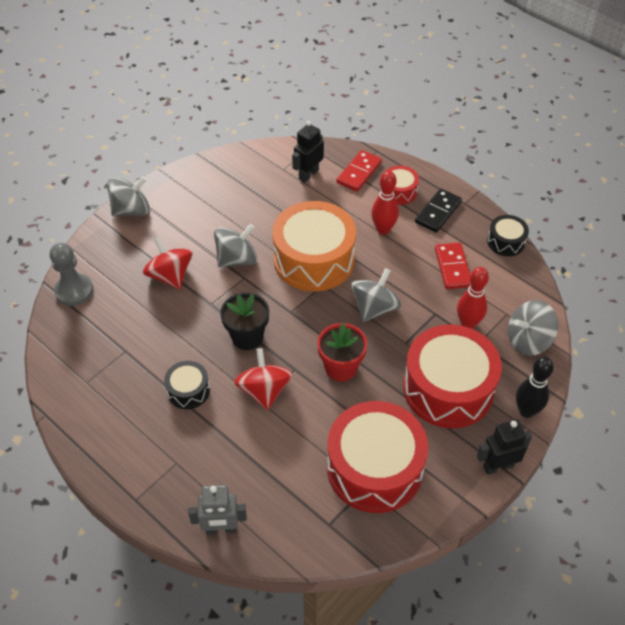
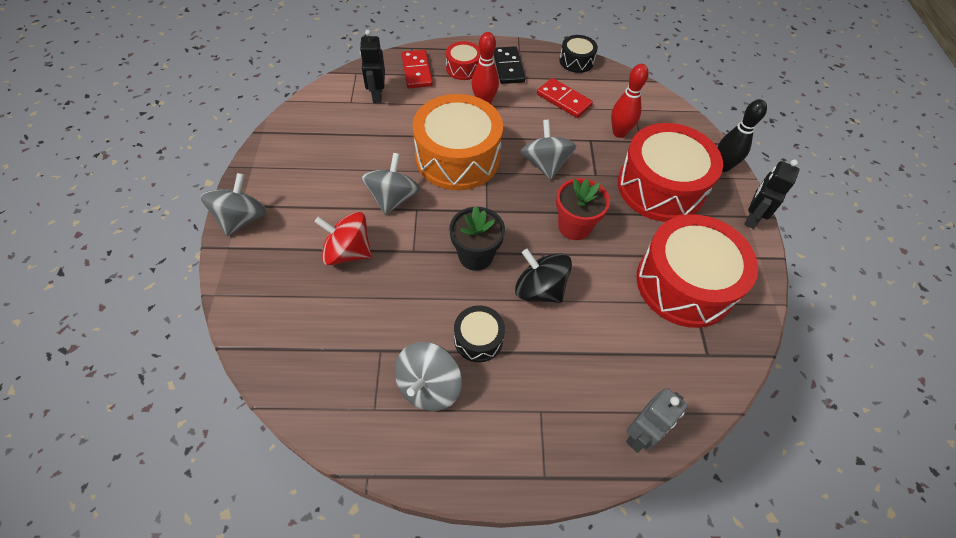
camera: 45 degrees left, 5 degrees up
(74, 291) = (263, 332): grey pawn -> none
(264, 390) = (539, 289): red spinning top -> black spinning top
(528, 340) = (667, 118): grey spinning top -> grey spinning top (429, 386)

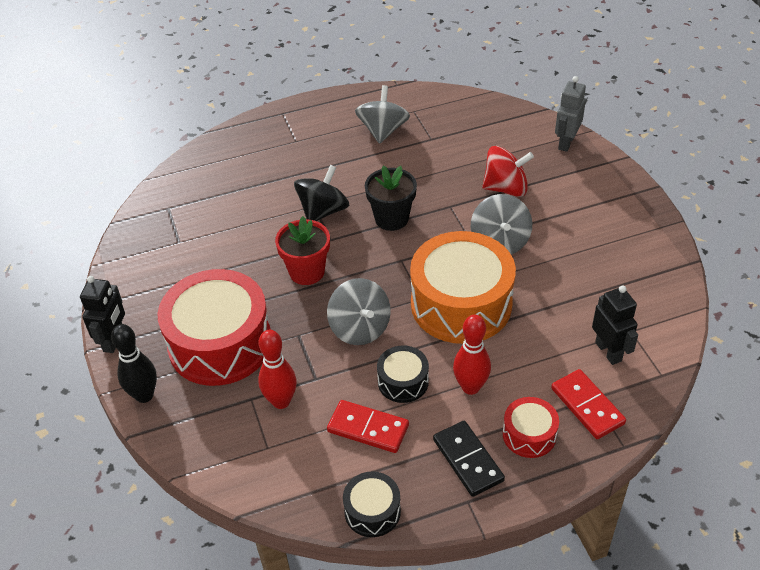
camera: 165 degrees right, 10 degrees down
(242, 219) = (620, 183): grey spinning top -> none
(478, 339) = (360, 165): black drum -> black drum (403, 381)
(539, 289) = (323, 211): black spinning top -> black spinning top turned 75 degrees counterclockwise
(640, 434) = (219, 149): grey robot -> grey robot (566, 142)
(684, 283) = (189, 254): red drum -> none

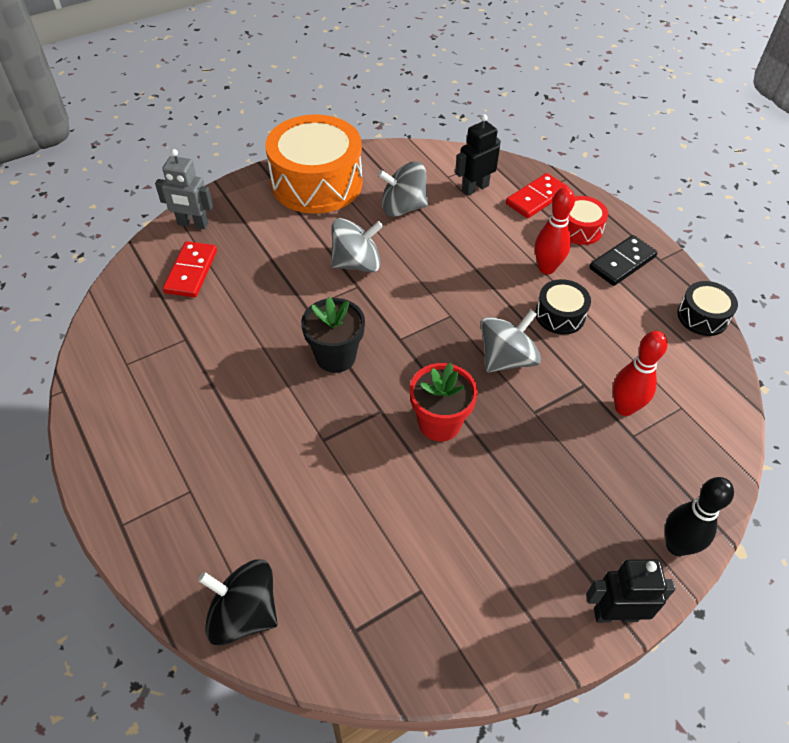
camera: 105 degrees left, 5 degrees up
(220, 343) = (574, 486): red drum -> none
(323, 211) = (332, 427): black spinning top -> black spinning top (244, 613)
(368, 428) = (623, 333): red domino -> red domino (191, 272)
(383, 131) = (168, 390): grey spinning top -> grey spinning top (403, 207)
(461, 304) = (449, 284): orange drum -> orange drum (317, 183)
(506, 188) = (272, 265): red spinning top -> none

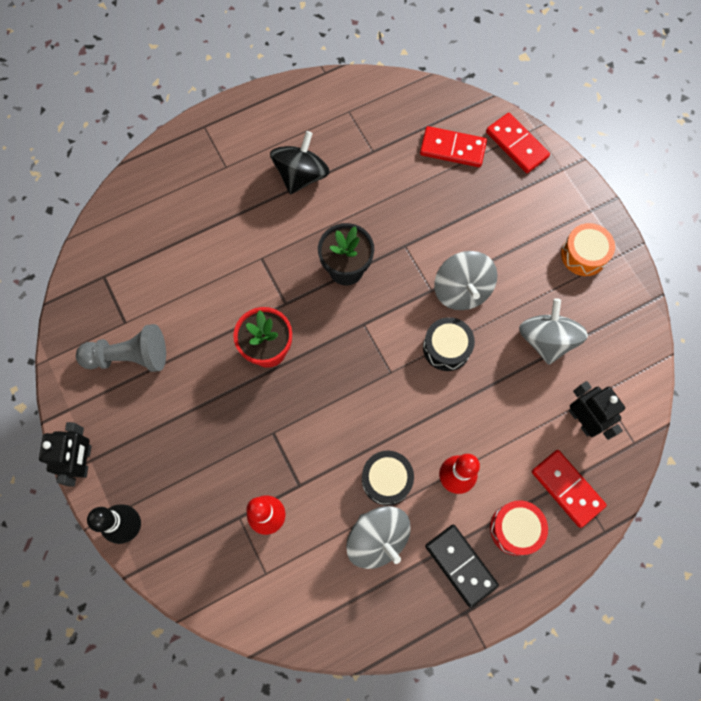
camera: 95 degrees right, 20 degrees up
(193, 224) = (517, 144): grey robot -> red domino
(244, 613) = (127, 207): black spinning top -> black spinning top (301, 175)
(317, 183) = (584, 254): orange drum -> orange drum, size x0.47
(468, 577) = (129, 356): none -> grey pawn
(506, 359) = (334, 417): grey spinning top -> grey spinning top (377, 538)
(702, 316) = (378, 634): black drum -> black drum (446, 348)

